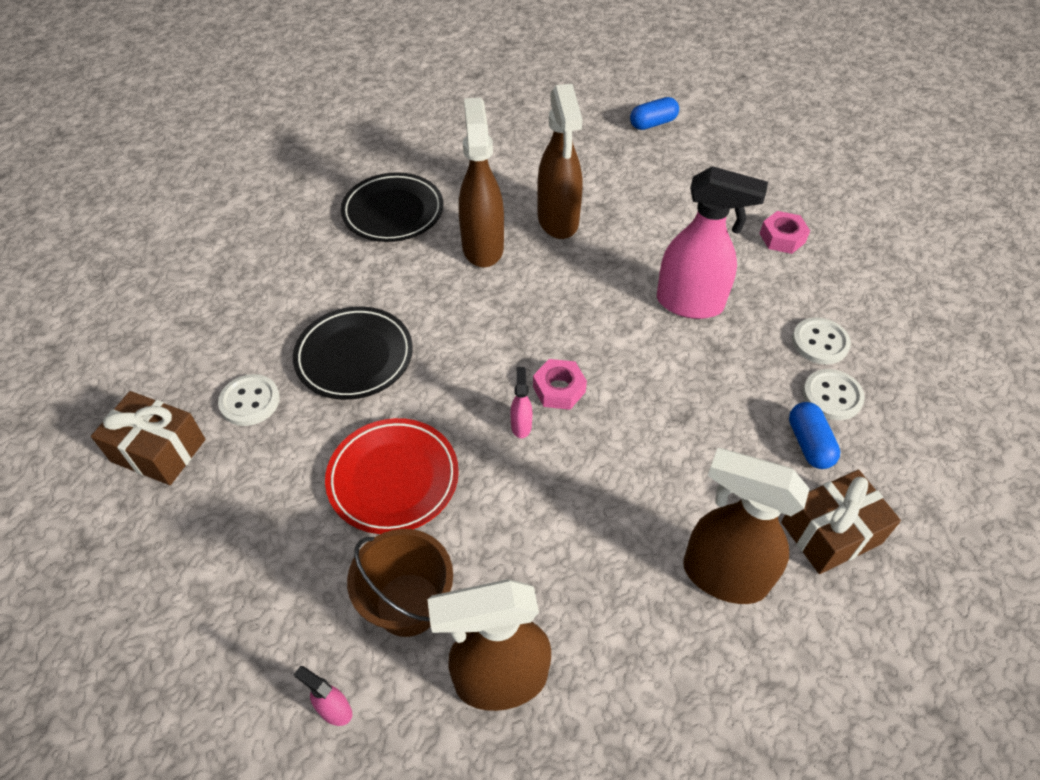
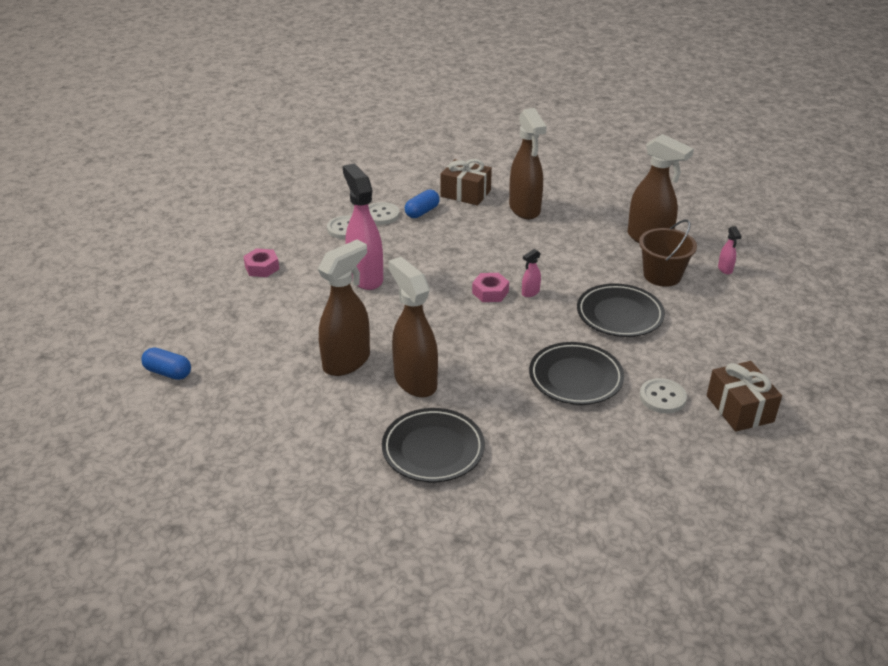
camera: 130 degrees left, 15 degrees down
(393, 479) = (619, 315): red plate -> black plate
(482, 247) = (415, 381): brown spray bottle -> brown spray bottle turned 105 degrees clockwise

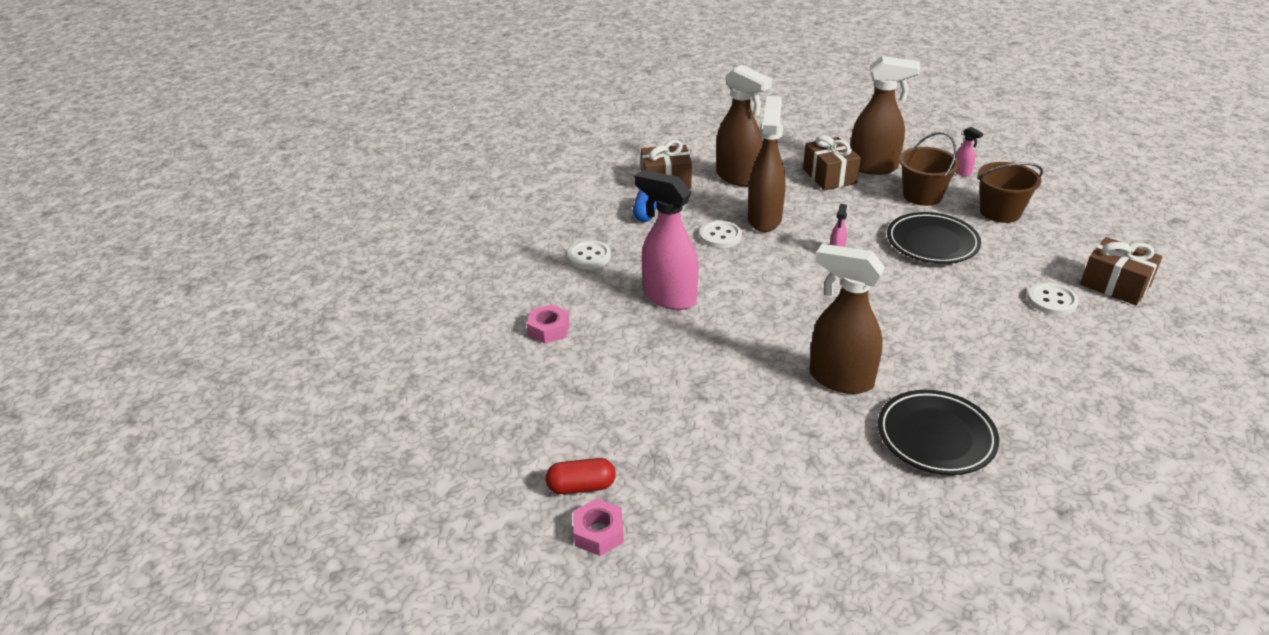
camera: 30 degrees left, 0 degrees up
(168, 372) = (581, 486): blue capsule -> red capsule
(347, 361) = (754, 388): brown spray bottle -> brown spray bottle (764, 219)
(381, 215) = (609, 230): white button -> white button (720, 236)
(490, 292) = (802, 266): pink nut -> pink nut (598, 533)
(575, 378) = (967, 314): black plate -> none
(601, 233) = (829, 176): none -> brown gift
(715, 313) = (1000, 212): none -> brown bucket

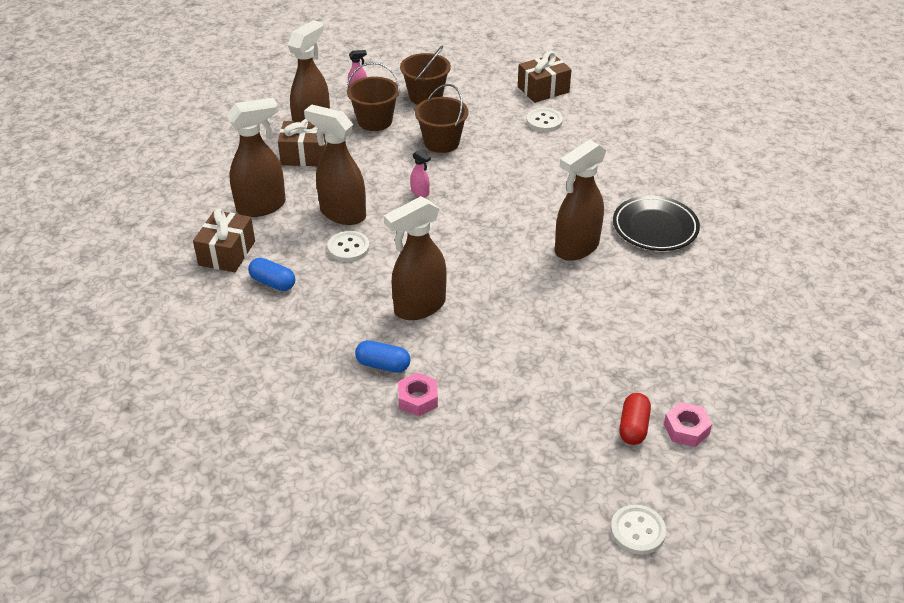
camera: 70 degrees left, 5 degrees up
(580, 298) = (383, 365): none -> blue capsule
(589, 256) = (319, 342): white button -> white button (637, 531)
(668, 297) = (419, 307): pink spray bottle -> brown spray bottle
(932, 243) = (441, 142): black plate -> brown bucket

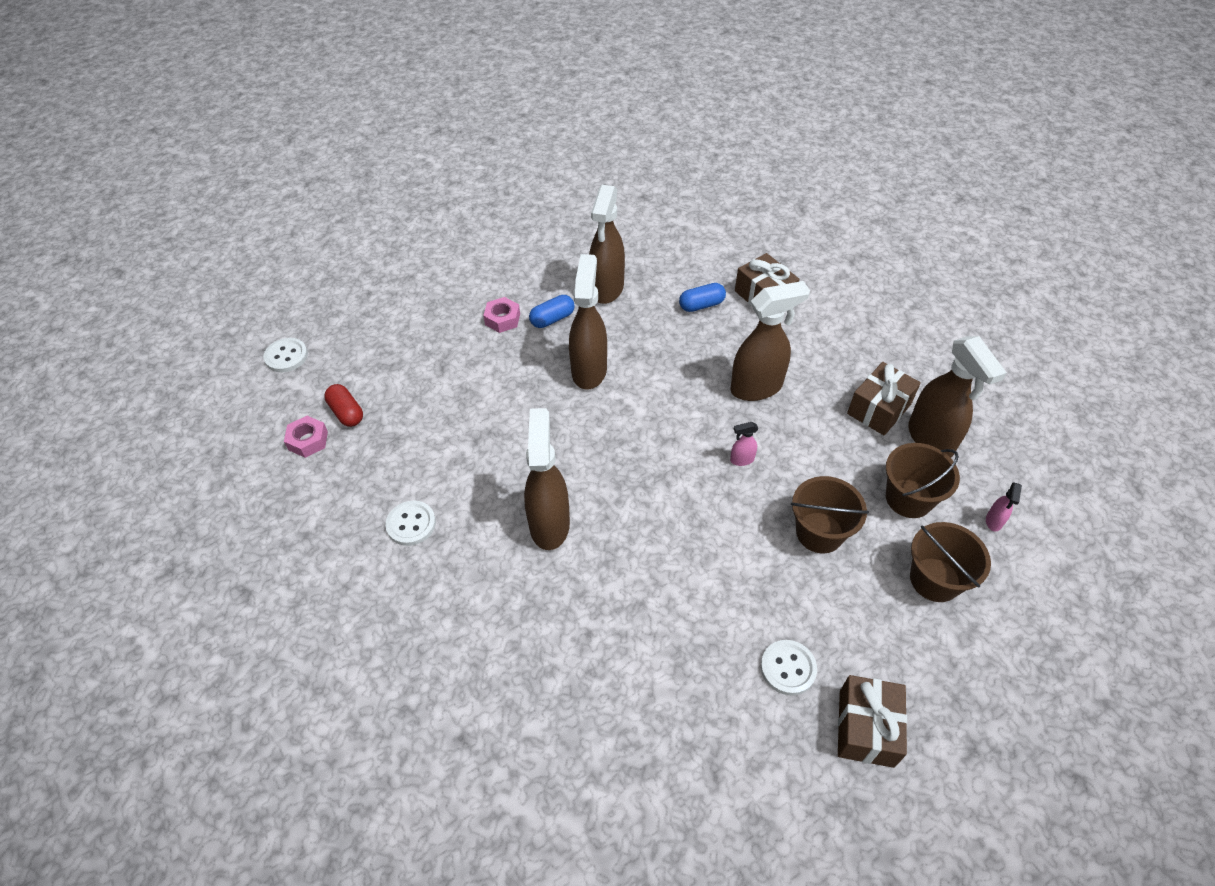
camera: 130 degrees right, 10 degrees up
(262, 206) = (814, 342): brown spray bottle -> brown spray bottle (607, 289)
(348, 248) = (704, 367): white button -> white button (411, 524)
(655, 227) = (510, 616): black plate -> none

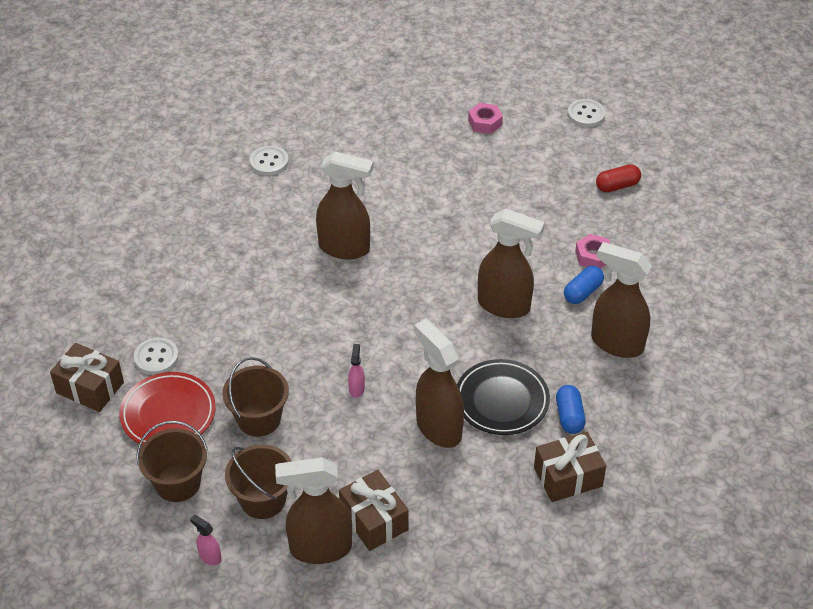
camera: 105 degrees right, 5 degrees down
(346, 412) = (507, 145): red capsule -> red capsule (617, 186)
(411, 524) = (379, 171): white button -> white button (269, 162)
(552, 319) = (583, 292): blue capsule -> blue capsule turned 60 degrees clockwise
(705, 350) = (501, 401): none -> black plate
(757, 387) = (438, 428): brown spray bottle -> brown spray bottle turned 150 degrees clockwise
(857, 623) = (168, 414): none -> red plate

